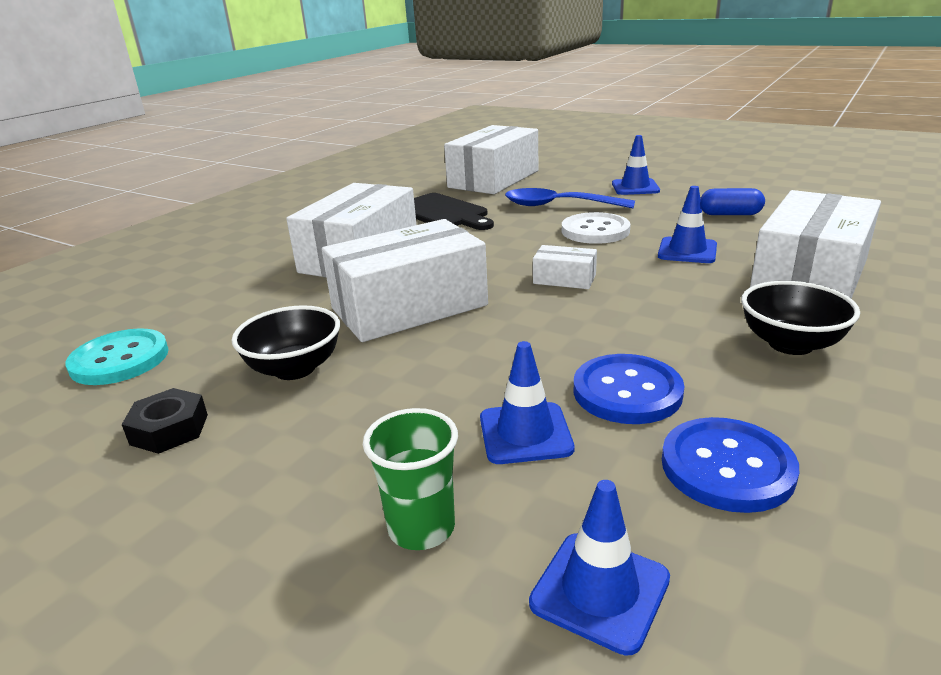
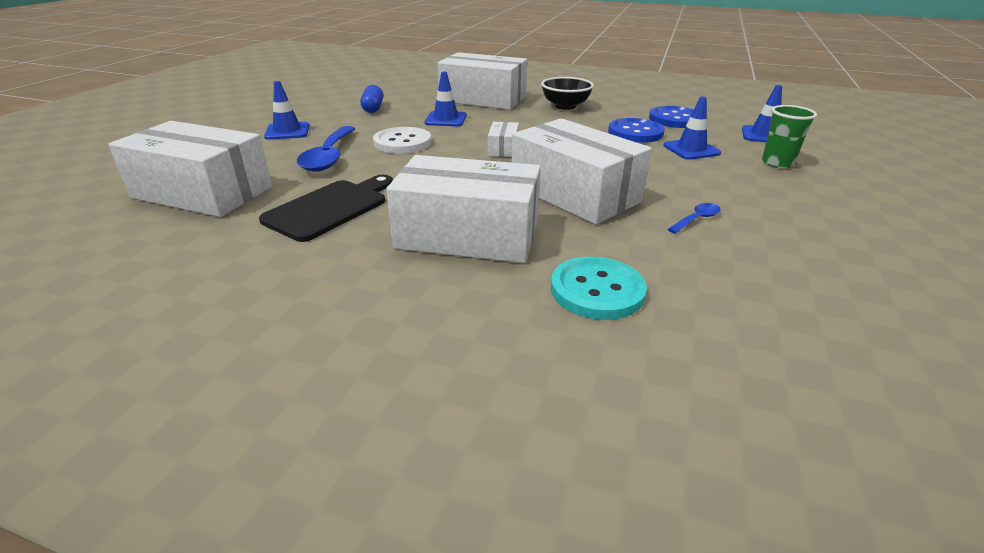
camera: 105 degrees left, 5 degrees up
(120, 359) = (770, 315): turquoise button -> turquoise button (597, 290)
(169, 429) = (809, 246): black nut -> none
(294, 369) = (696, 219): black bowl -> blue spoon

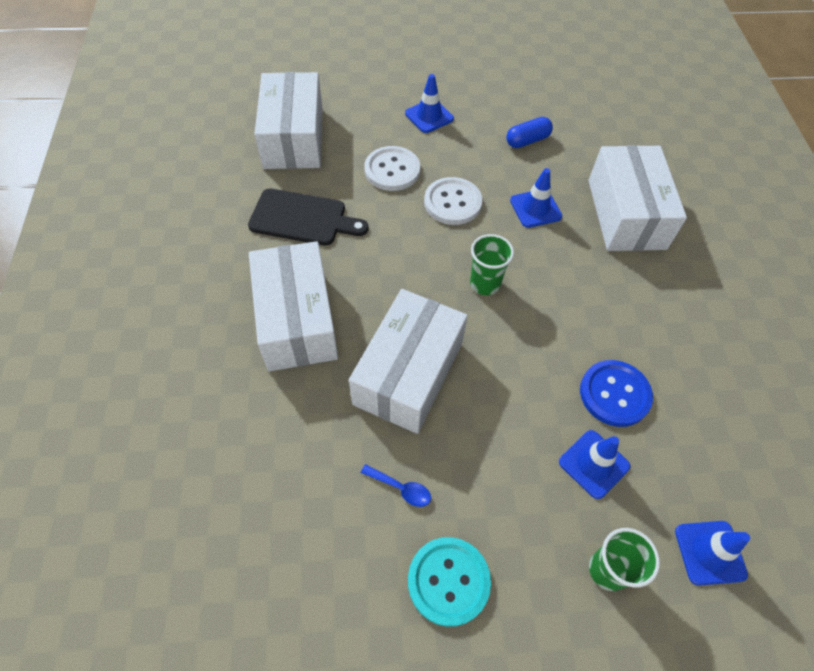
camera: 65 degrees right, 25 degrees up
(329, 157) = (392, 170): blue spoon -> white button
(503, 149) = (485, 284): white box -> green cup
(565, 106) = (661, 299): black bowl -> none
(597, 290) = (247, 429): turquoise button -> turquoise button (448, 581)
(674, 119) = (700, 431): blue button -> none

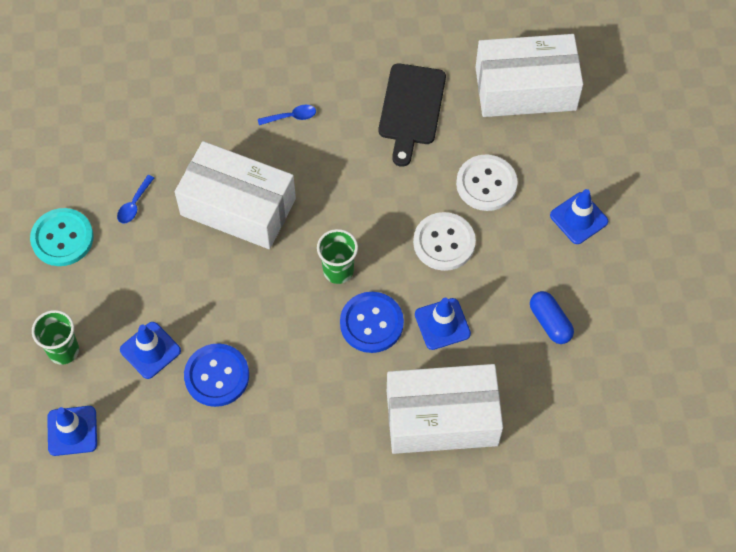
camera: 90 degrees right, 5 degrees up
(297, 320) = (291, 117): white box -> blue spoon
(540, 259) = (371, 323): none -> blue button

